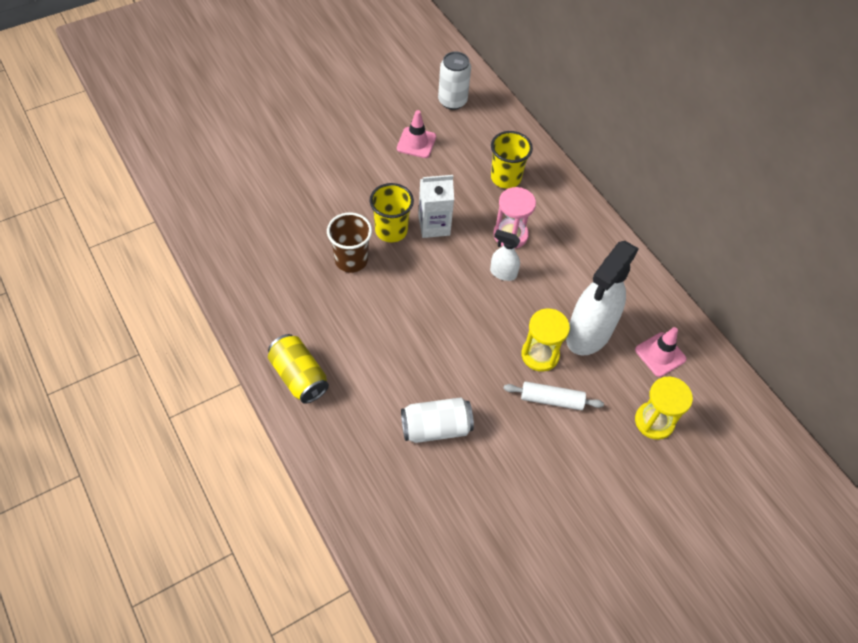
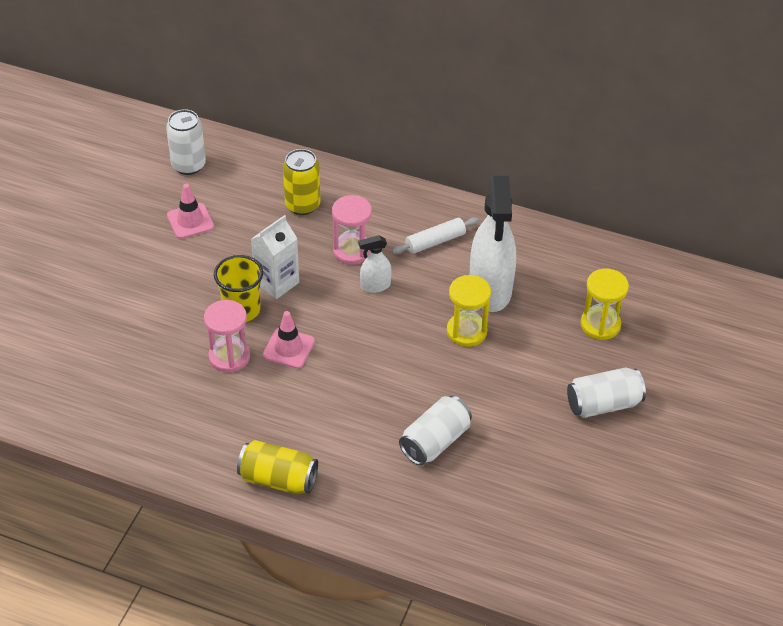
camera: 35 degrees left, 10 degrees down
(351, 260) = (229, 356): brown cup -> pink hourglass
(505, 178) = (302, 205): yellow cup -> yellow can
(551, 400) = (507, 360): white rolling pin -> white rolling pin (435, 242)
(596, 491) = (603, 404): none -> white can
(660, 354) = (560, 271): pink traffic cone -> pink traffic cone (288, 348)

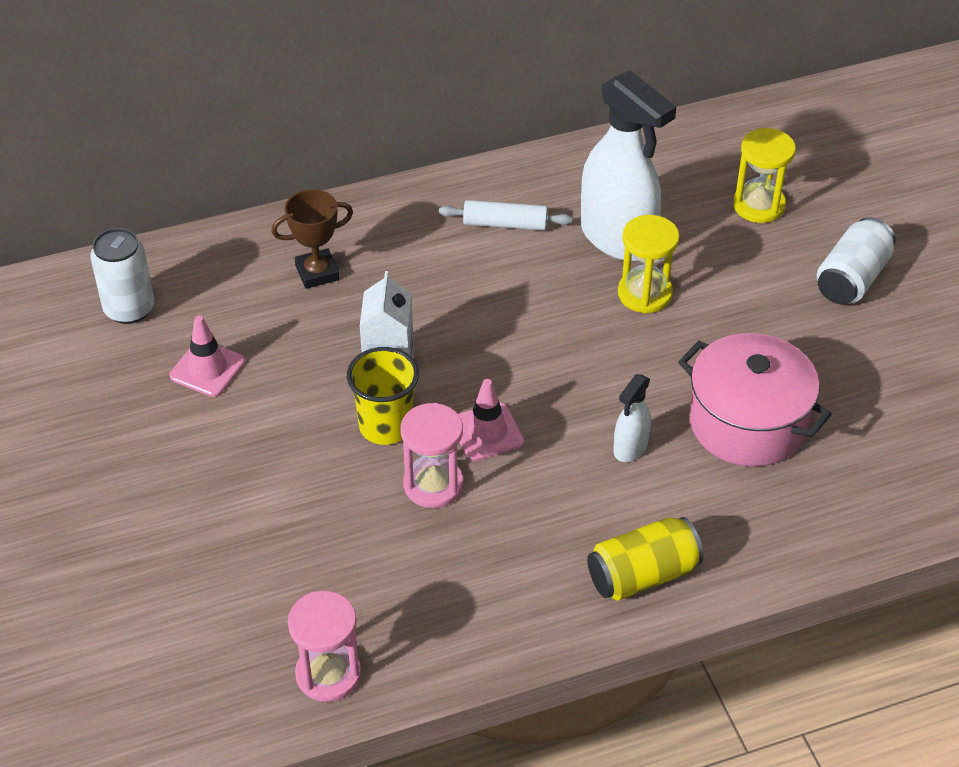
camera: 40 degrees left, 0 degrees up
(302, 205) = (317, 273): yellow can -> brown trophy
(352, 251) = (430, 287): pink hourglass -> pink hourglass (328, 674)
(375, 286) = (498, 307): white spray bottle -> white spray bottle (630, 448)
(435, 242) = (505, 224): white rolling pin -> white rolling pin turned 75 degrees clockwise
(435, 442) = (747, 423): white can -> pink pot

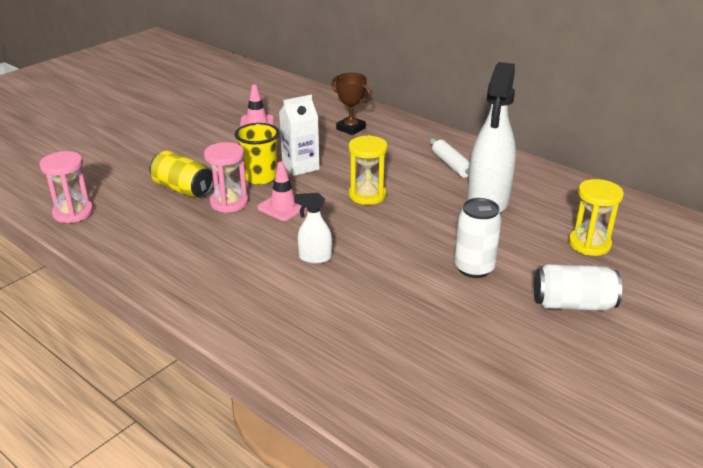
camera: 60 degrees right, 15 degrees down
(129, 309) = (277, 97): white can -> white can (474, 268)
(642, 575) = (211, 293): yellow can -> yellow can (183, 189)
(645, 294) = (452, 225): yellow hourglass -> yellow hourglass (367, 195)
(747, 423) = (380, 297): pink pot -> none

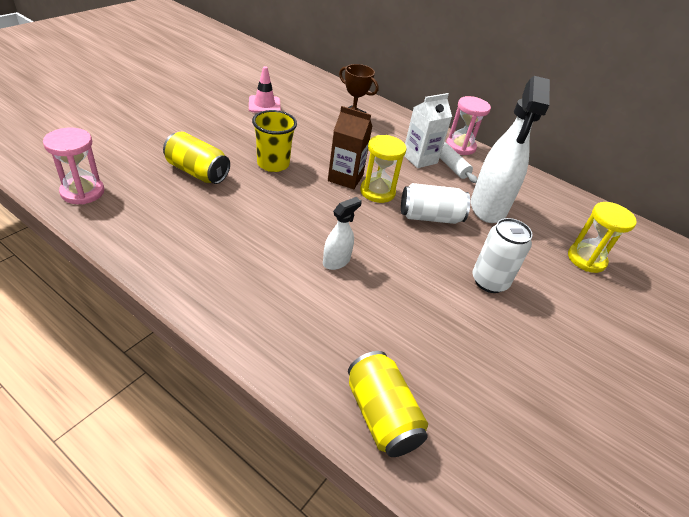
camera: 10 degrees left, 10 degrees up
(229, 202) = (245, 191): pink hourglass -> pink hourglass (460, 146)
(283, 207) = (299, 199): pink traffic cone -> none
(300, 166) = (310, 155): white carton -> white carton (420, 159)
(315, 257) = (336, 261): white spray bottle -> white spray bottle turned 135 degrees clockwise
(334, 185) = (345, 178): none -> brown carton
(341, 377) = (381, 415): none -> yellow can
(573, 304) = (587, 328): white can -> white can (430, 217)

